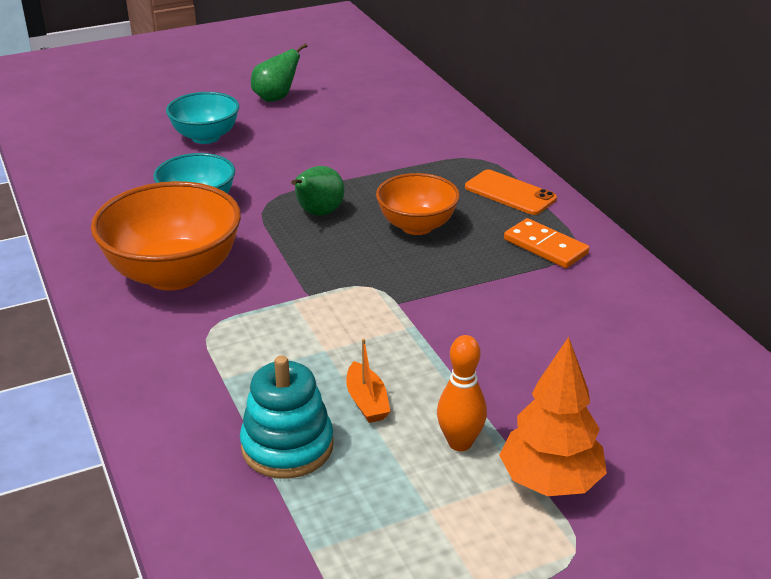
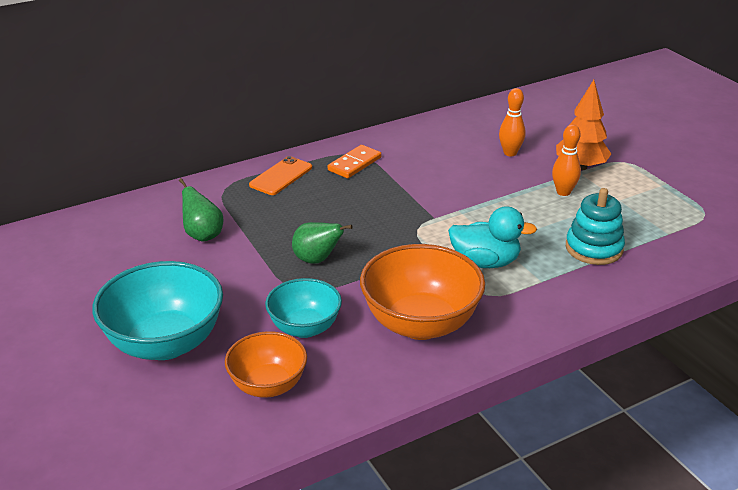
camera: 95 degrees left, 0 degrees up
(205, 137) = (165, 343): turquoise bowl -> turquoise bowl, size x1.63
(276, 98) = (79, 306): green pear -> green pear (203, 235)
(280, 334) = (485, 262): none -> turquoise duck
(367, 402) = (541, 223): orange boat -> none
(417, 226) = (332, 213): orange bowl -> orange bowl (268, 385)
(594, 400) = (510, 153): none -> orange bowling pin

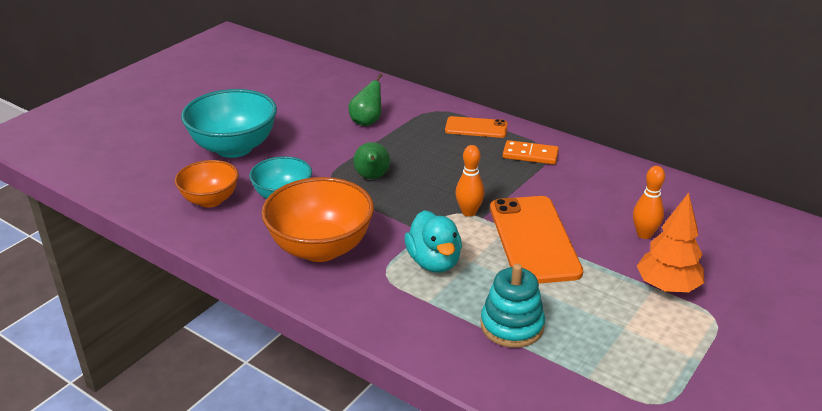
camera: 65 degrees right, 0 degrees up
(484, 203) = (533, 239): none -> orange phone
(563, 192) = (602, 285): orange bowling pin -> orange bowling pin (469, 212)

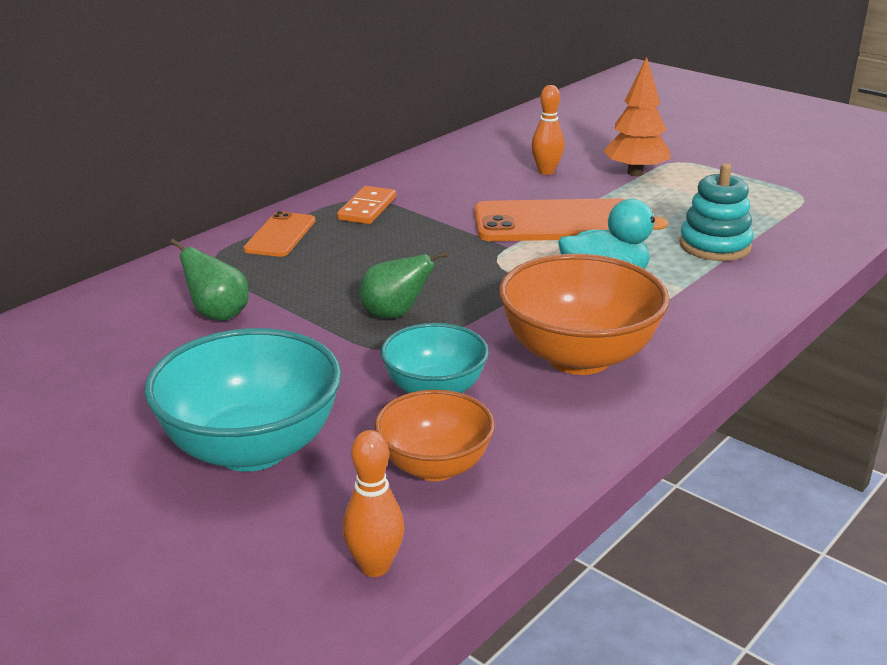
camera: 85 degrees left, 5 degrees down
(469, 212) = (496, 253): orange bowling pin -> orange bowling pin (375, 566)

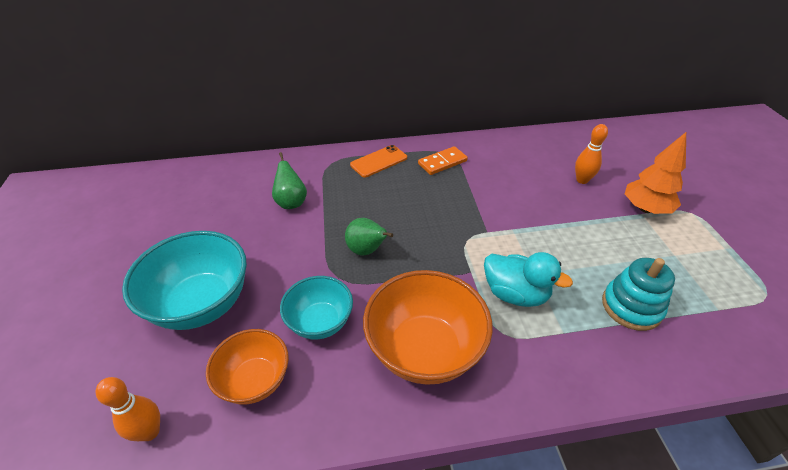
camera: 40 degrees right, 15 degrees up
(556, 222) = (539, 227): orange phone -> none

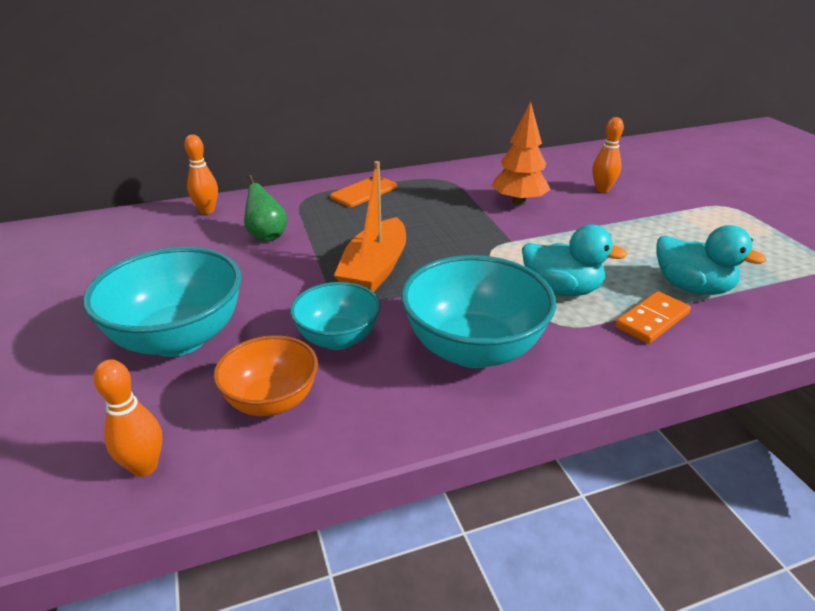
camera: 10 degrees left, 10 degrees down
(252, 169) = (207, 210): none -> orange bowling pin
(366, 250) = (375, 270): green pear -> orange boat
(424, 350) = (473, 349): orange bowl -> turquoise bowl
(442, 162) = (440, 187): orange domino -> orange domino (652, 320)
(631, 307) = (692, 287): turquoise stacking toy -> turquoise duck
(645, 209) = (678, 207): orange tree -> orange tree (518, 202)

